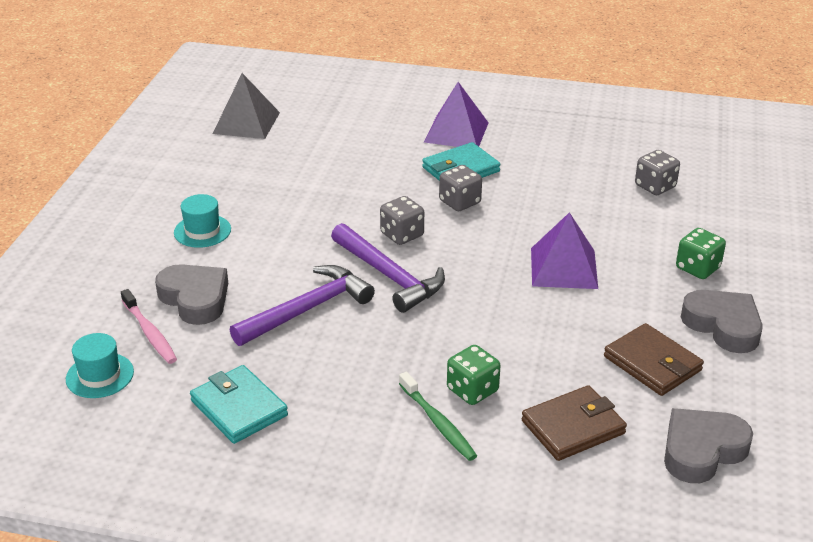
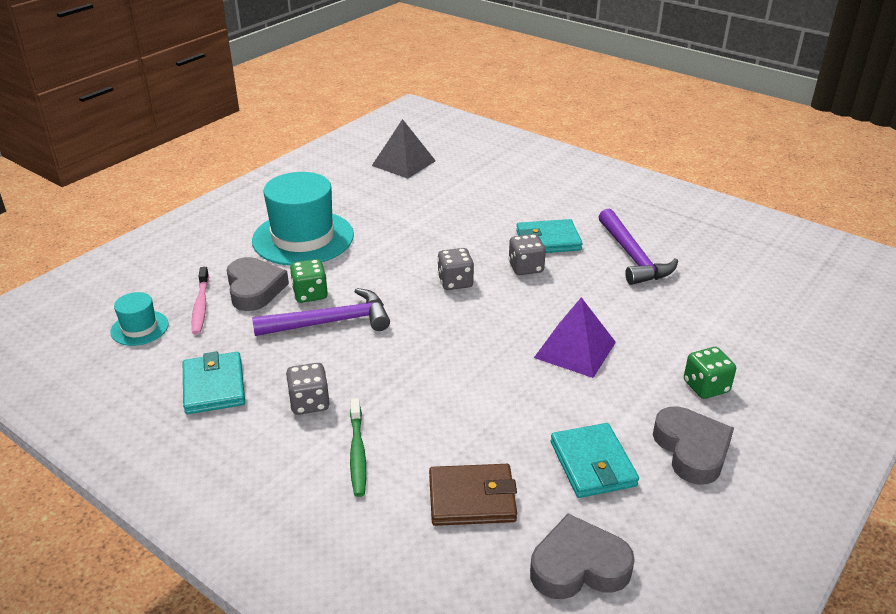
camera: 25 degrees right, 0 degrees up
(202, 231) = (303, 238): turquoise hat -> turquoise hat, size x2.08
(389, 276) = (417, 313): purple hammer -> purple hammer (632, 256)
(456, 132) = (568, 208): purple pyramid -> none
(472, 390) = (409, 434): green dice -> green dice (310, 294)
(652, 363) = (592, 464): brown wallet -> turquoise wallet
(655, 186) = (719, 299): grey dice -> grey dice (309, 403)

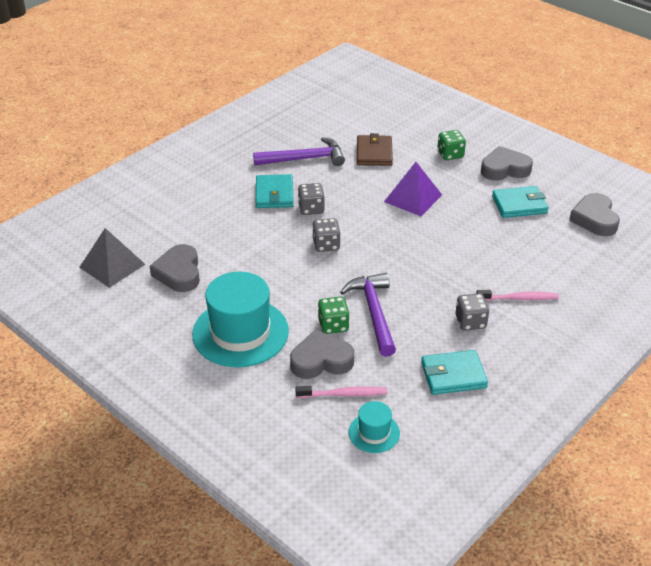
camera: 85 degrees left, 5 degrees up
(357, 453) = (519, 298): green toothbrush -> pink toothbrush
(395, 196) = (179, 273): none -> grey heart
(472, 498) = (552, 252): brown wallet -> brown wallet (374, 153)

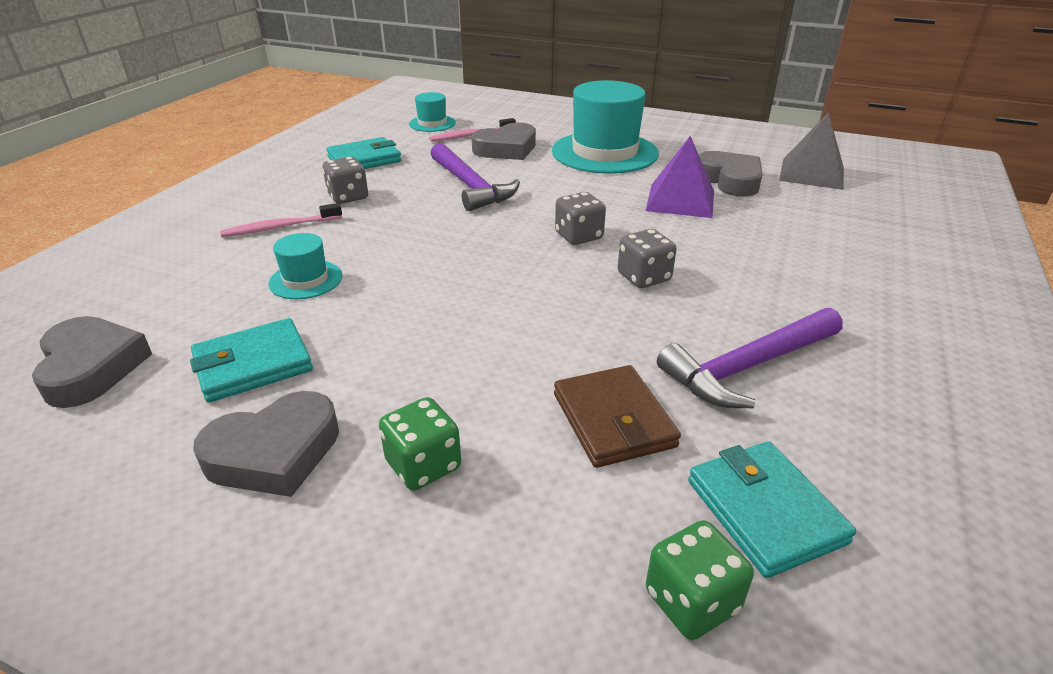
camera: 160 degrees right, 5 degrees down
(274, 194) = (726, 287): turquoise wallet -> turquoise wallet (765, 511)
(333, 325) = (511, 171): green dice -> green dice (691, 601)
(413, 198) = (477, 332): purple pyramid -> purple pyramid (680, 200)
(498, 248) = (306, 280): none -> turquoise hat

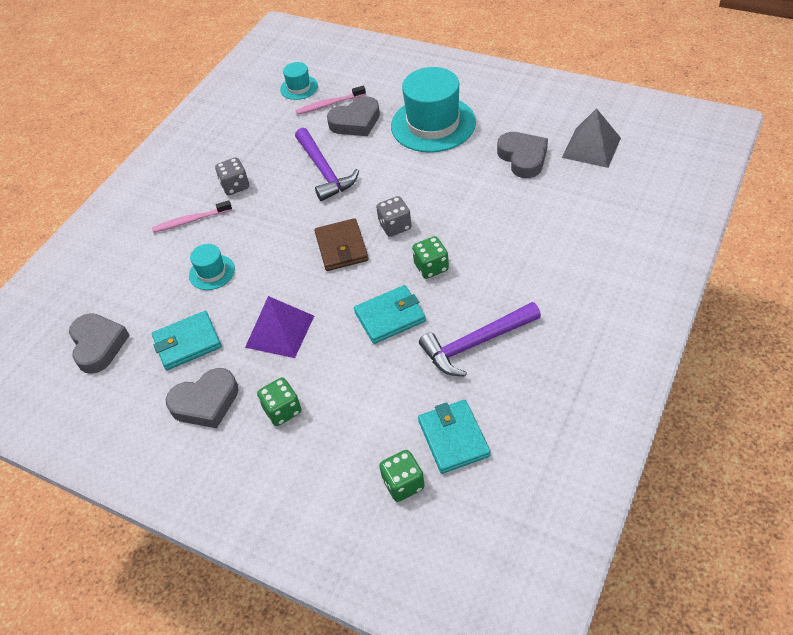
camera: 10 degrees right, 15 degrees up
(364, 159) = (246, 139): turquoise wallet -> turquoise wallet (390, 317)
(613, 420) = (387, 382): brown wallet -> brown wallet (341, 247)
(644, 277) = (431, 267): grey dice -> green dice
(680, 200) = (477, 184): purple pyramid -> purple pyramid (279, 331)

